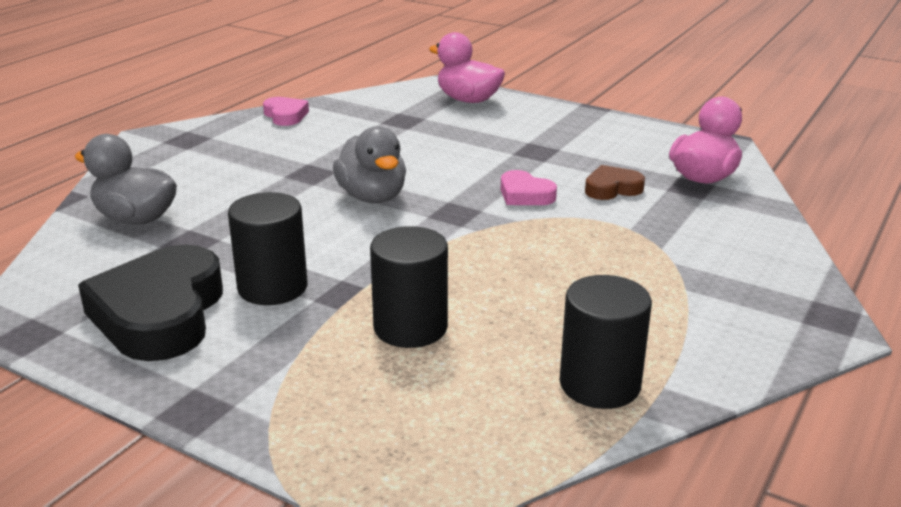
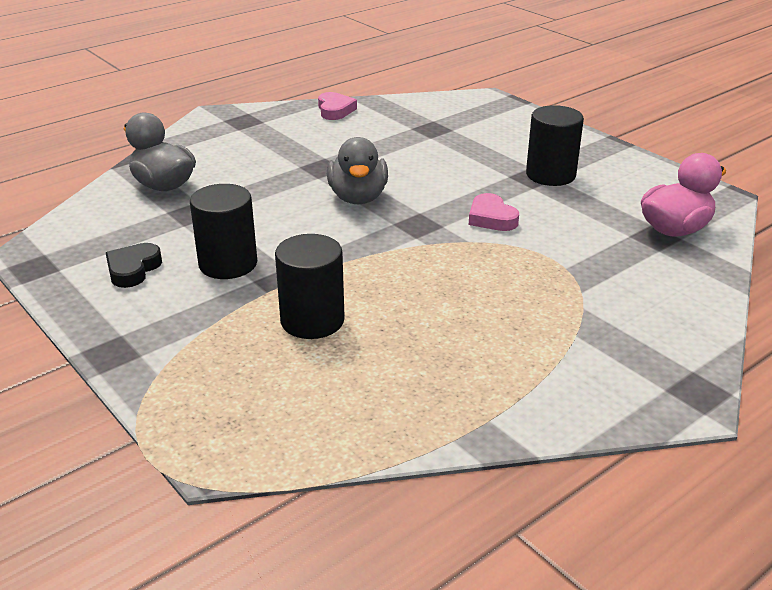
camera: 20 degrees right, 5 degrees up
(160, 314) = (133, 269): black heart -> black heart, size x0.49
(468, 100) = (503, 117): pink duck -> none
(599, 384) = (434, 405): black cylinder -> black cylinder (550, 175)
(612, 188) = (576, 225): brown heart -> none

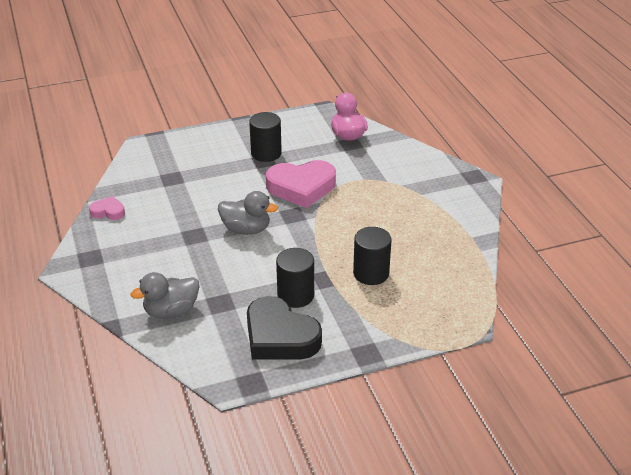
camera: 70 degrees left, 5 degrees up
(133, 269) = (280, 336): black heart -> black heart, size x2.05
(491, 218) = (301, 187): pink heart -> pink heart, size x2.05

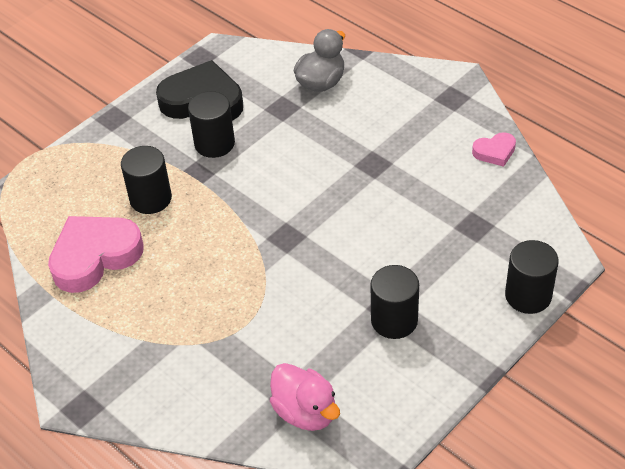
camera: 155 degrees right, 10 degrees up
(182, 139) = (528, 296): none -> black cylinder
(246, 229) = (323, 195): grey duck -> none
(301, 187) = (304, 282): pink heart -> pink heart (95, 256)

